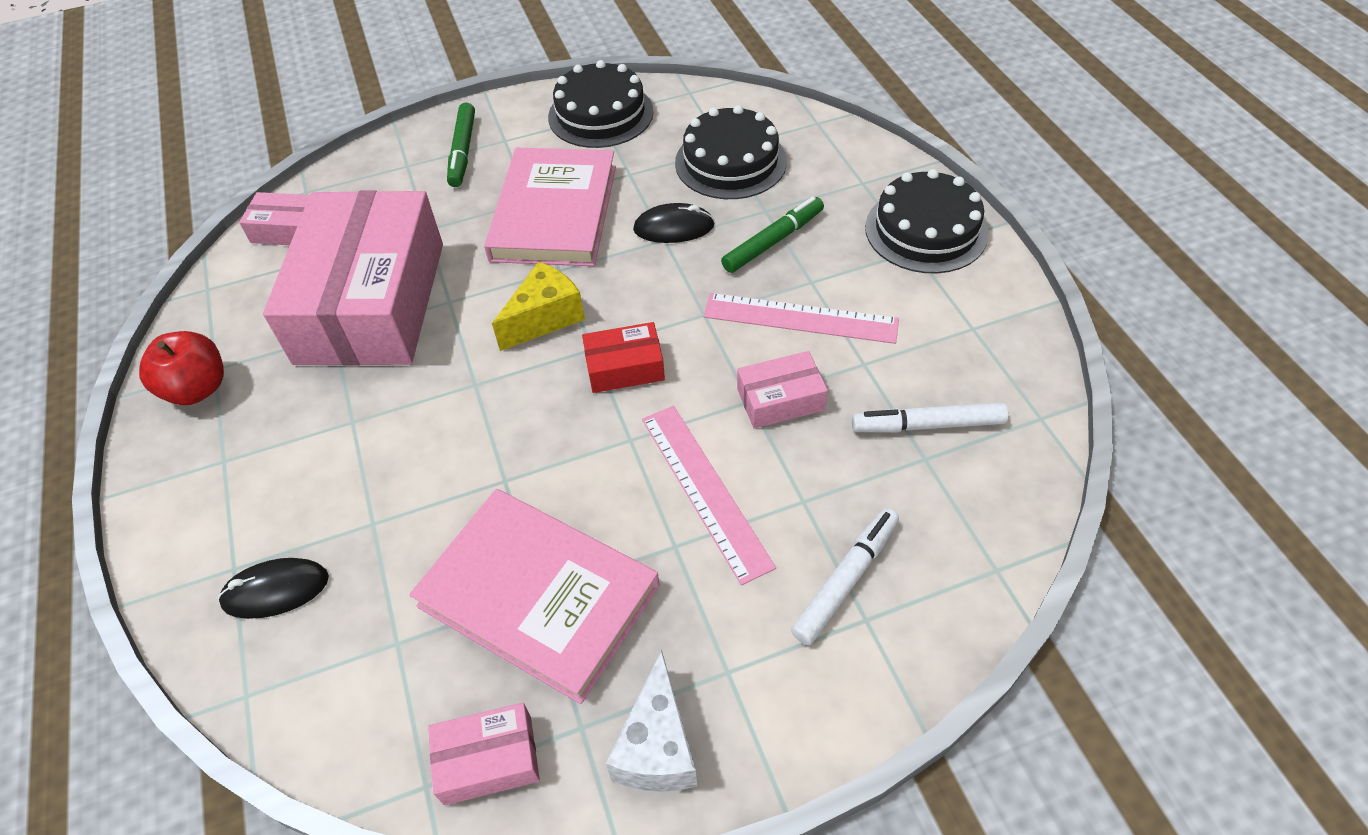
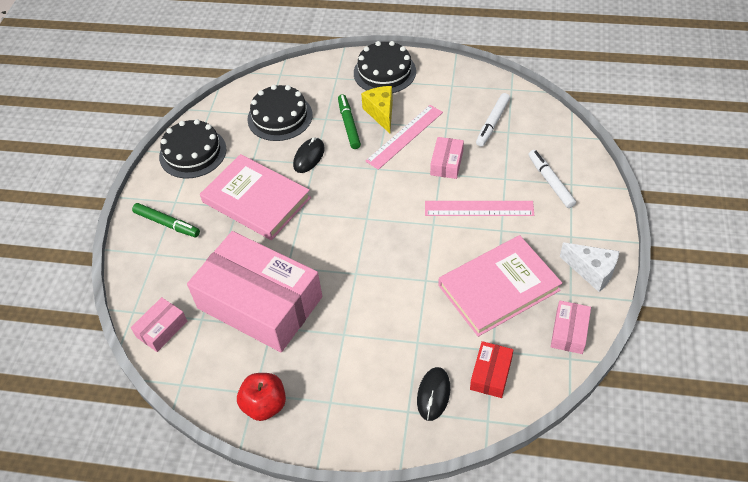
camera: 60 degrees left, 0 degrees up
(545, 318) = (332, 230): yellow cheese -> yellow cheese (381, 113)
(624, 367) = (388, 210): red box -> red box (491, 374)

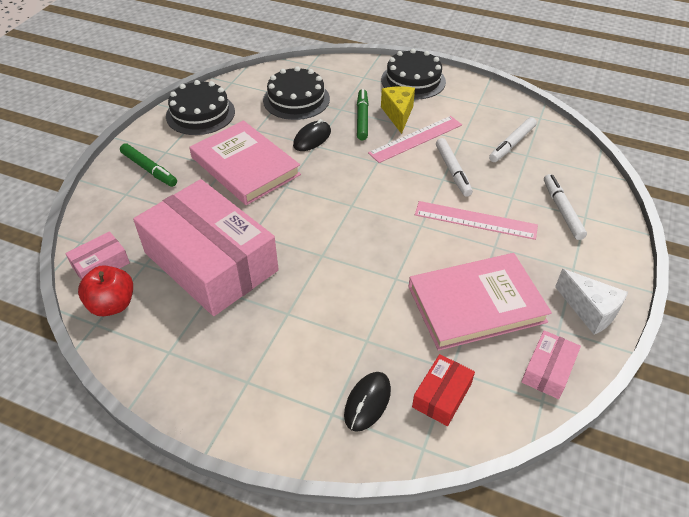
camera: 10 degrees right, 5 degrees down
(265, 405) = (174, 367): red apple -> red apple (112, 304)
(447, 163) = (452, 171): pink box -> white marker

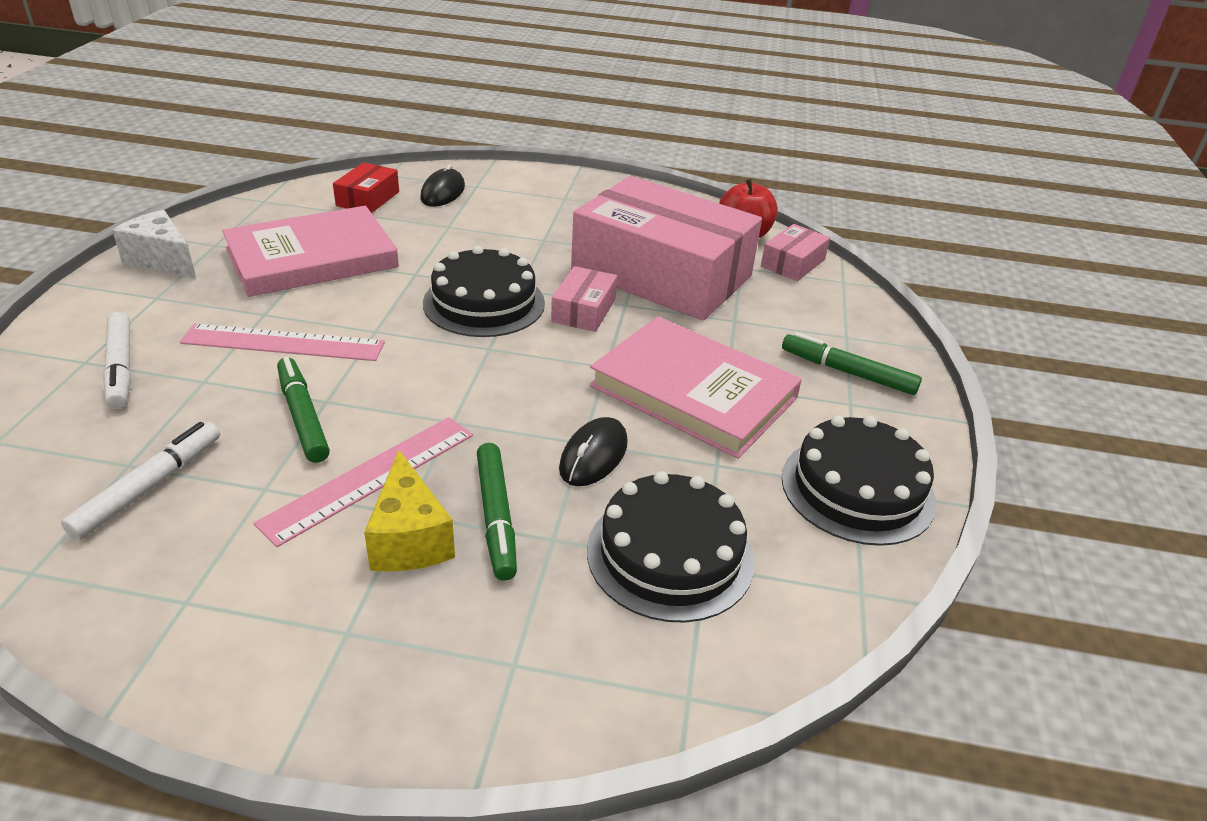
camera: 165 degrees right, 10 degrees down
(413, 80) = (362, 669): black cake -> black cake (484, 303)
(452, 171) = (302, 417): white marker -> green marker
(548, 370) = (246, 217): pink box -> pink box (584, 310)

